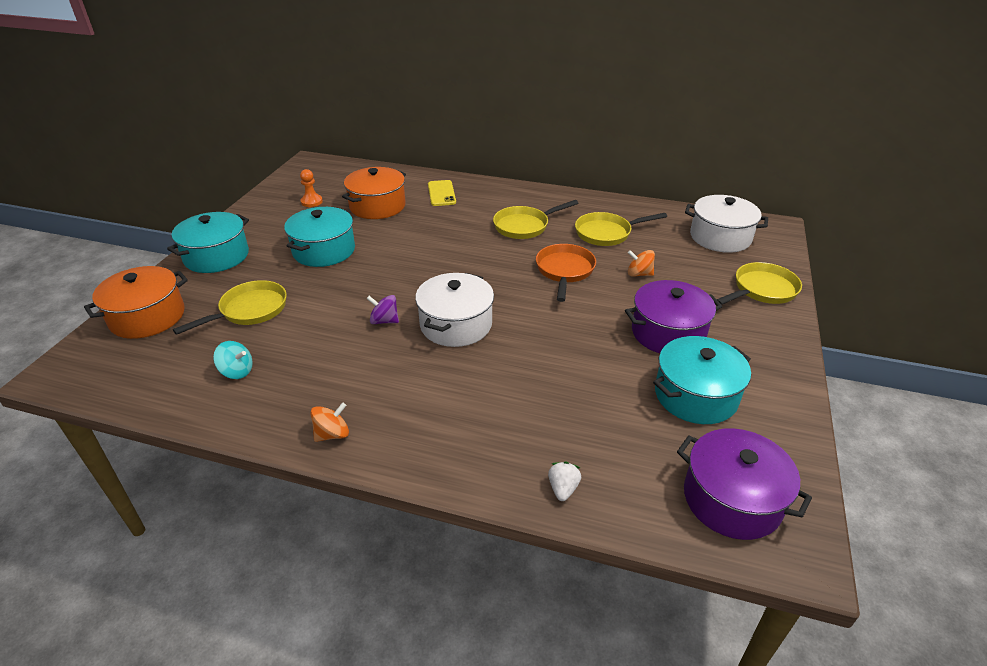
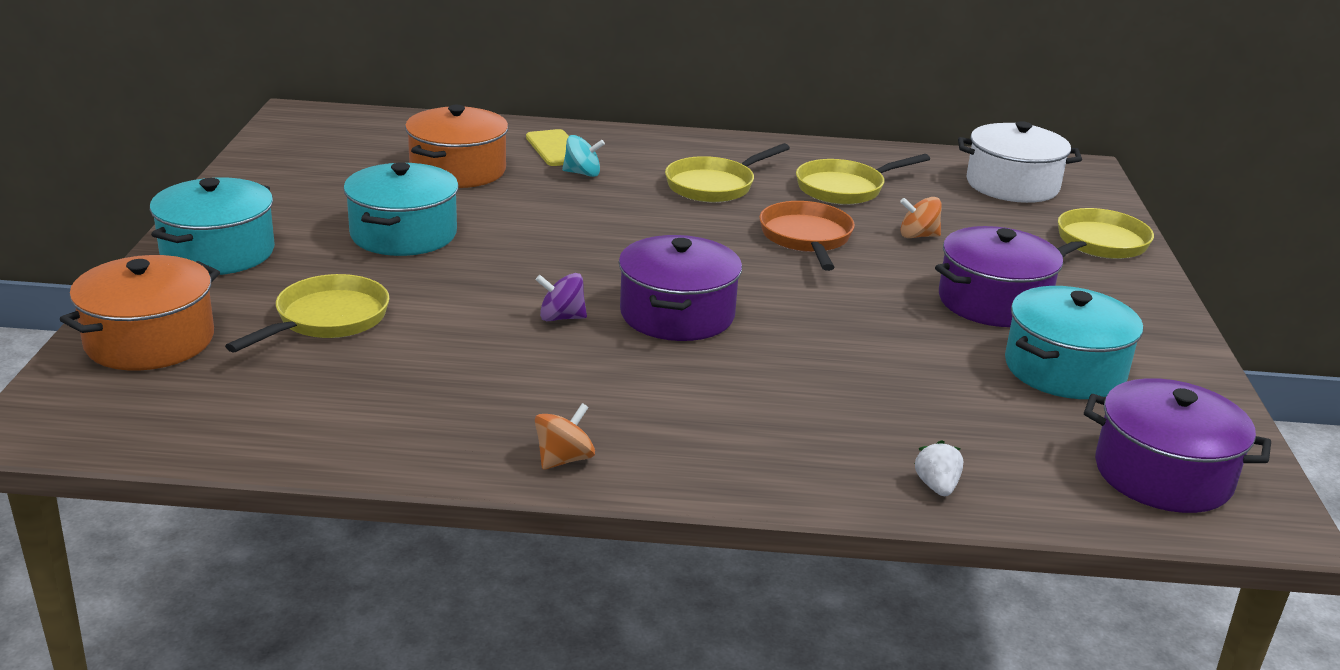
camera: 15 degrees left, 10 degrees down
(237, 371) = (358, 398): turquoise spinning top -> turquoise spinning top (582, 173)
(311, 202) = (339, 169): orange pawn -> none
(456, 324) = (677, 314): white pot -> purple pot

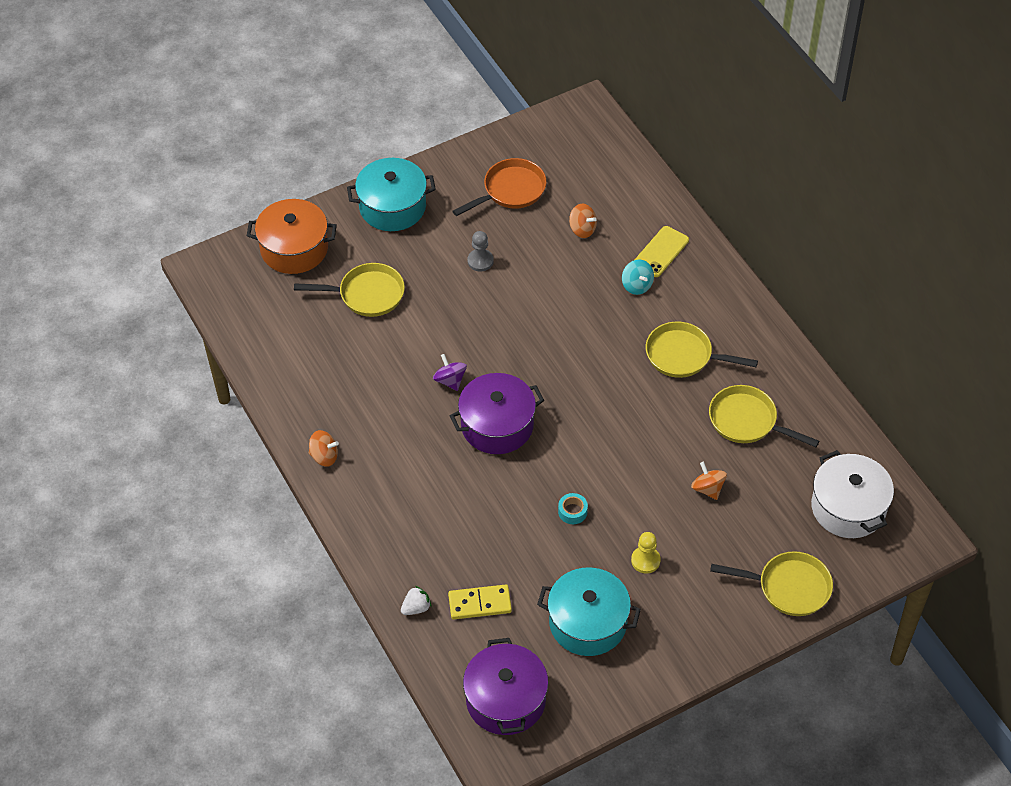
camera: 60 degrees right, 25 degrees up
(403, 234) = (480, 261): turquoise pot -> grey pawn
(458, 170) = (582, 229): orange pot -> orange spinning top
(806, 238) = (649, 436): orange pan -> orange pan (510, 190)
(873, 317) = (572, 511): none -> turquoise tape
(971, 433) = (480, 604): none -> yellow domino
(993, 302) = (645, 560): purple pot -> yellow pawn

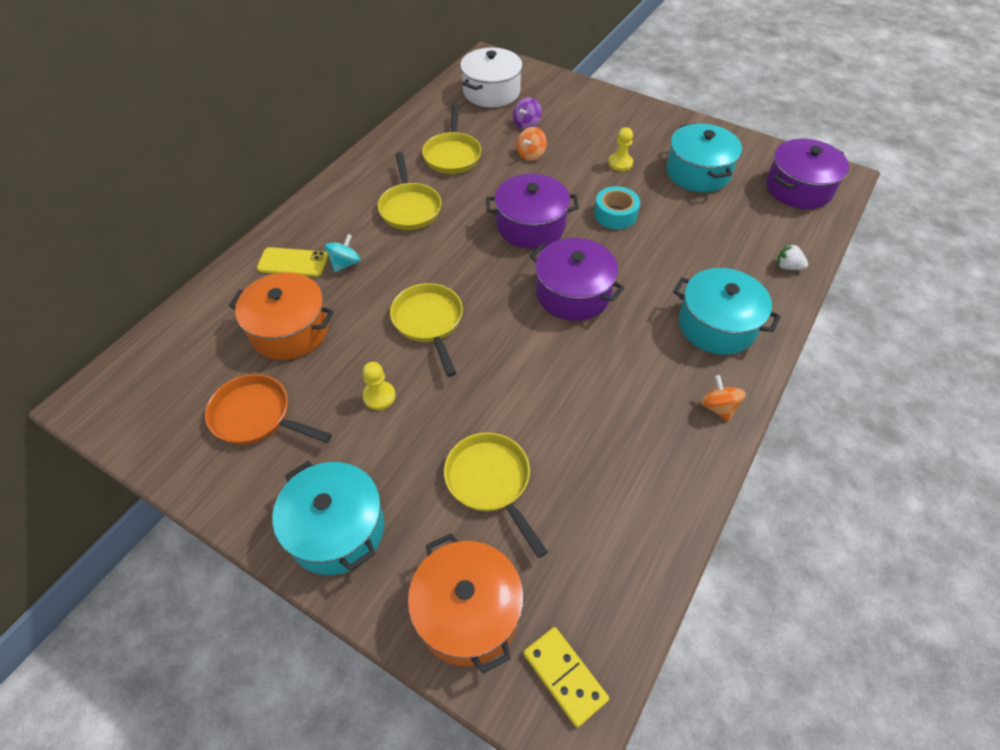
camera: 120 degrees left, 0 degrees up
(394, 506) = (716, 325): none -> turquoise pot
(450, 380) = (550, 350): purple spinning top -> purple spinning top (527, 124)
(480, 261) = (379, 396): grey pawn -> yellow pawn
(480, 604) = (744, 232): yellow domino -> yellow domino (565, 676)
(572, 511) = (615, 214): turquoise tape -> turquoise tape, size x1.62
(582, 229) = (289, 330): orange spinning top -> orange pot
(600, 436) = (531, 225): none -> purple pot
(789, 587) = (577, 98): yellow pan -> yellow pan (429, 322)

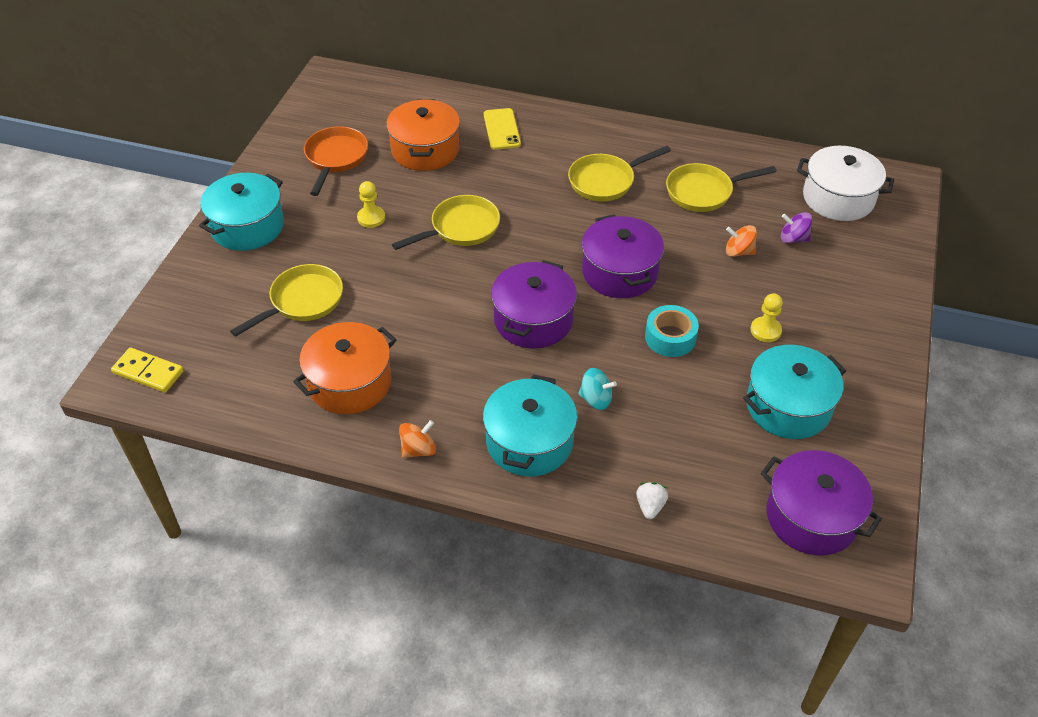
camera: 75 degrees right, 5 degrees down
(345, 263) = (513, 160): turquoise spinning top -> turquoise spinning top (596, 399)
(467, 612) = (191, 310): orange pot -> orange pot (350, 383)
(565, 676) = (148, 372): yellow domino -> yellow domino turned 75 degrees clockwise

